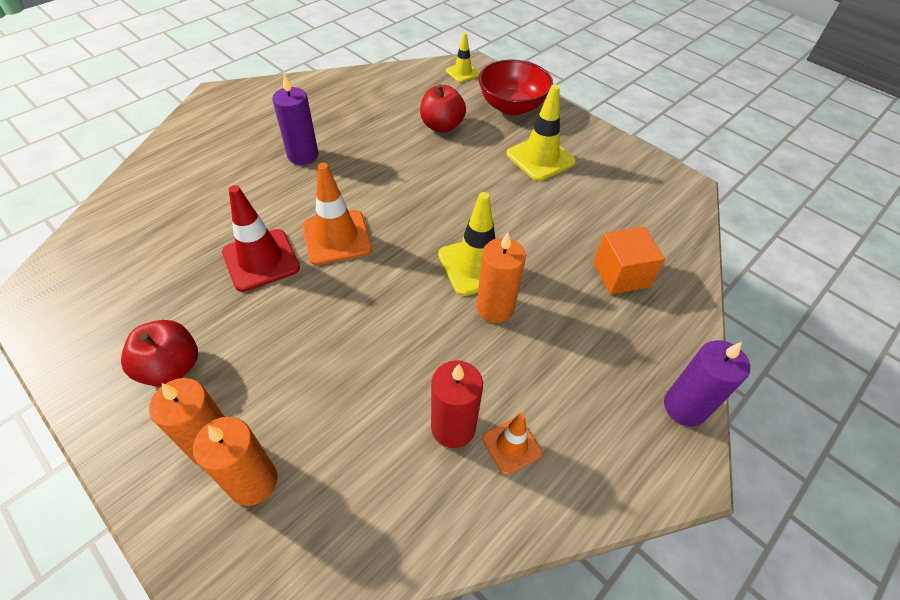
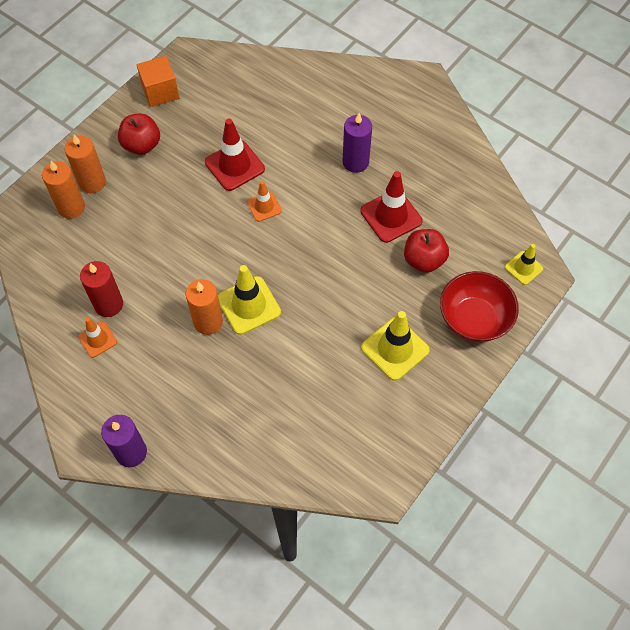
camera: 85 degrees right, 10 degrees up
(337, 237) = (264, 206): orange traffic cone -> orange traffic cone, size x0.59
(383, 140) = (391, 216): none -> red traffic cone
(621, 274) = (253, 415): orange cube -> orange cube (160, 92)

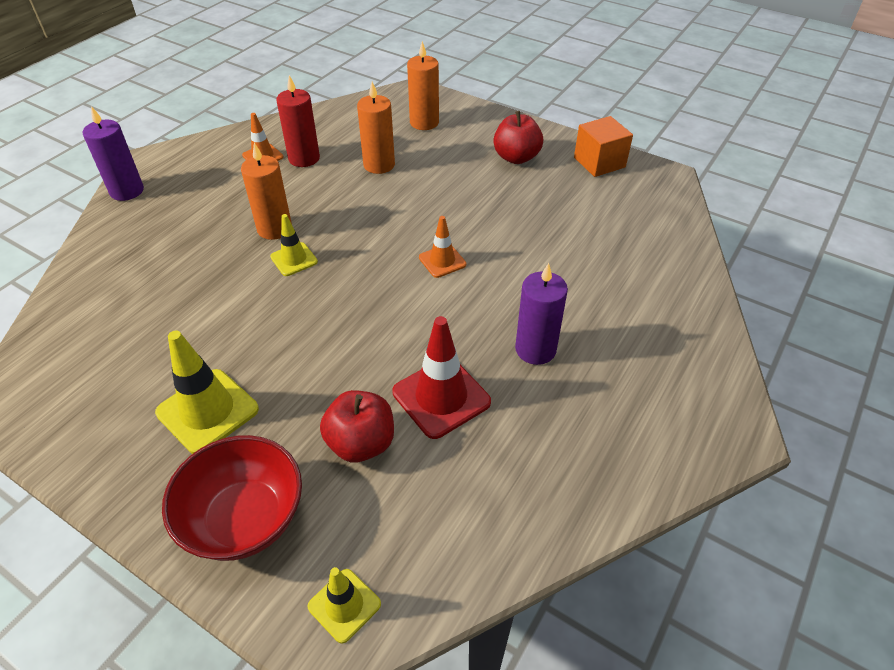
camera: 85 degrees right, 15 degrees down
(92, 182) = (458, 131): orange candle -> orange candle (379, 165)
(234, 165) = (502, 230): red traffic cone -> none
(249, 305) = (294, 259): yellow traffic cone -> yellow traffic cone, size x0.59

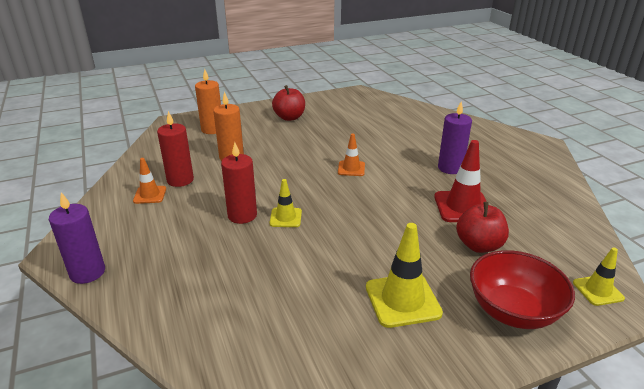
camera: 55 degrees left, 15 degrees down
(274, 229) = (242, 215): orange candle -> red candle
(599, 162) = (326, 101): orange cube -> none

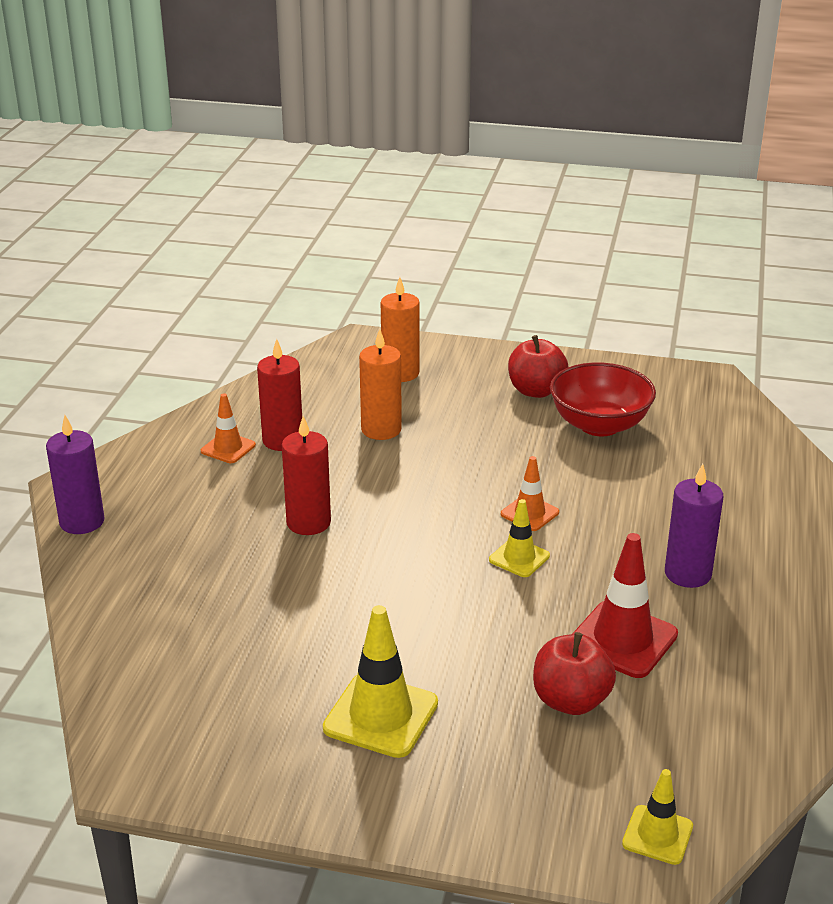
camera: 35 degrees right, 0 degrees up
(285, 218) = (358, 549): yellow traffic cone -> yellow traffic cone (519, 558)
(513, 311) = (501, 796): red bowl -> red bowl (599, 425)

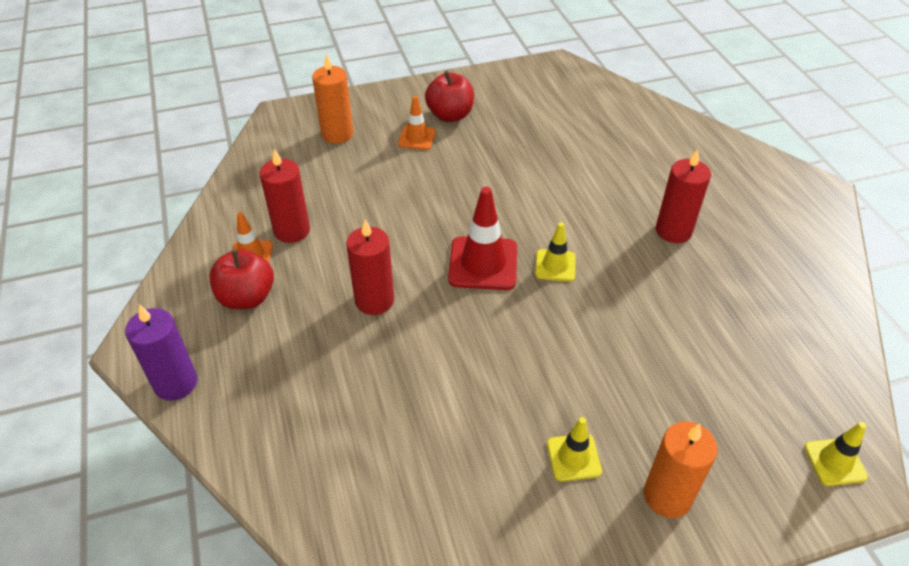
camera: 30 degrees left, 15 degrees up
(381, 429) = (363, 191): orange candle -> orange candle (667, 496)
(381, 716) = (573, 457): yellow traffic cone -> yellow traffic cone, size x0.59
(529, 513) = (531, 223): orange traffic cone -> orange traffic cone (417, 138)
(570, 701) = (689, 375): red apple -> red apple (247, 297)
(599, 425) = (517, 129): red bowl -> none
(622, 639) = (679, 305): red traffic cone -> red traffic cone (483, 263)
(687, 574) = (673, 231): purple candle -> red candle

